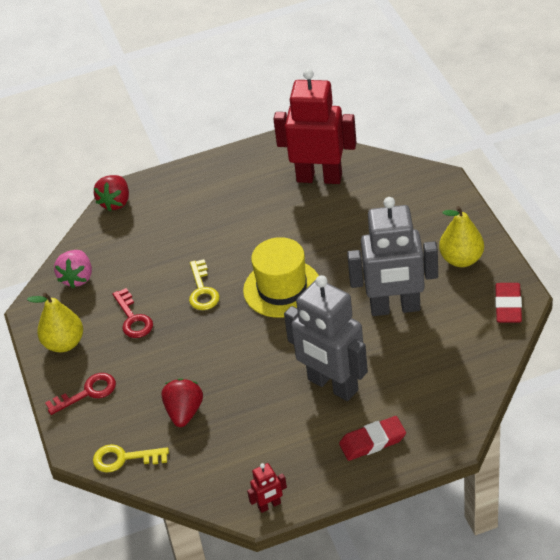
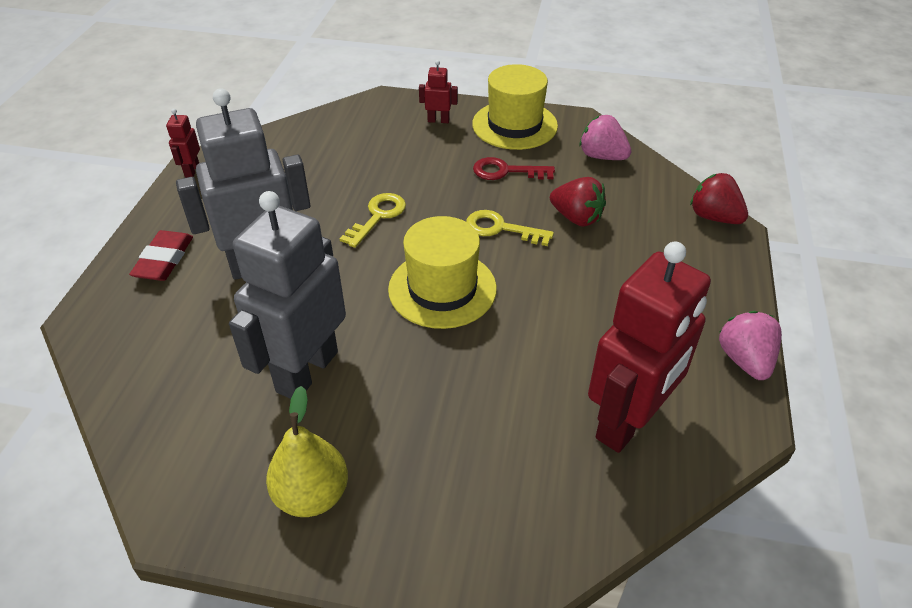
camera: 115 degrees right, 0 degrees up
(64, 343) = (514, 125): yellow pear -> yellow hat
(87, 392) = (438, 120): red key -> red robot
(124, 458) = (342, 117): yellow key -> yellow key (378, 216)
(184, 412) = (350, 162): red strawberry -> red strawberry (576, 218)
(240, 154) = (745, 360): none -> pink strawberry
(508, 306) = (177, 493): red eraser -> none

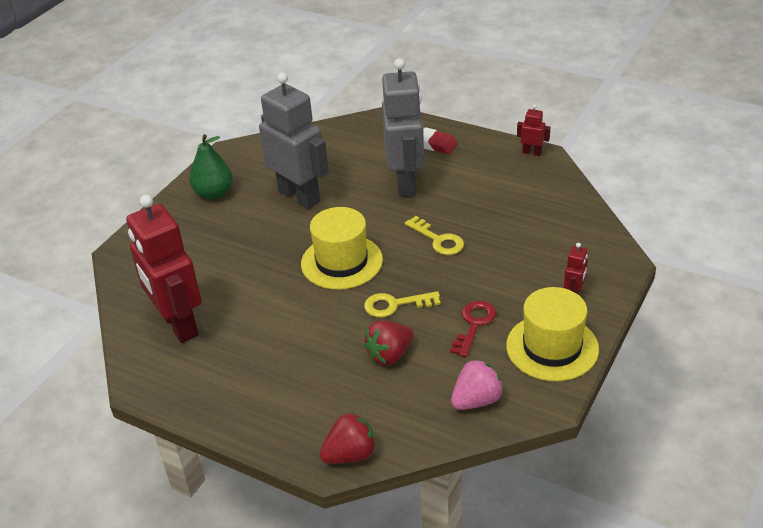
camera: 110 degrees right, 5 degrees down
(312, 495) = (214, 193): yellow pear -> green pear
(500, 229) = (395, 305): yellow key -> yellow key turned 135 degrees counterclockwise
(745, 360) = (188, 405): pink strawberry -> none

